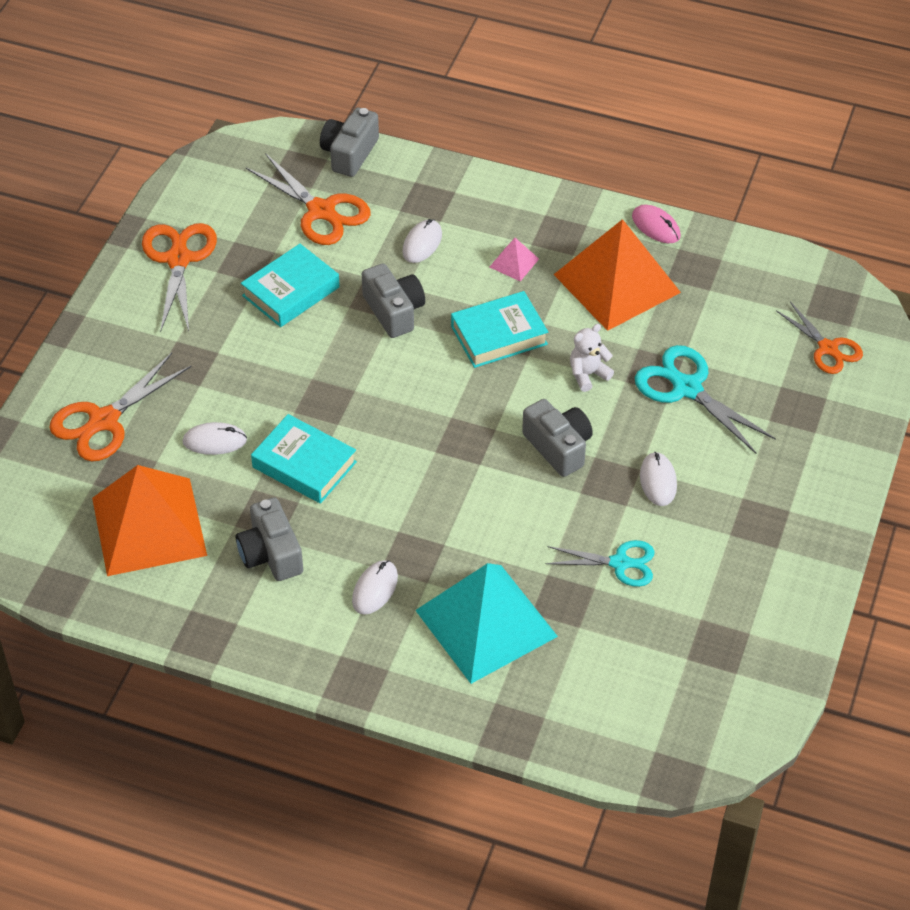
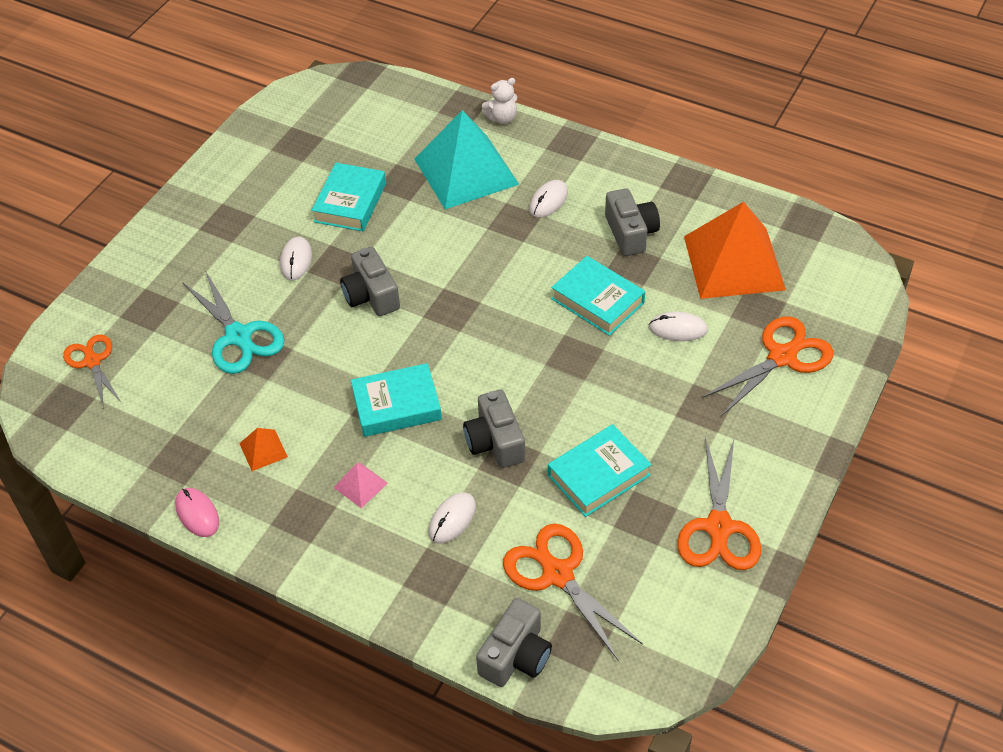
camera: 170 degrees left, 0 degrees up
(588, 374) = (324, 358): white teddy bear -> white teddy bear (502, 118)
(617, 283) = (263, 450): orange pyramid -> orange pyramid, size x0.40
(619, 563) = (350, 202): turquoise scissors -> turquoise book

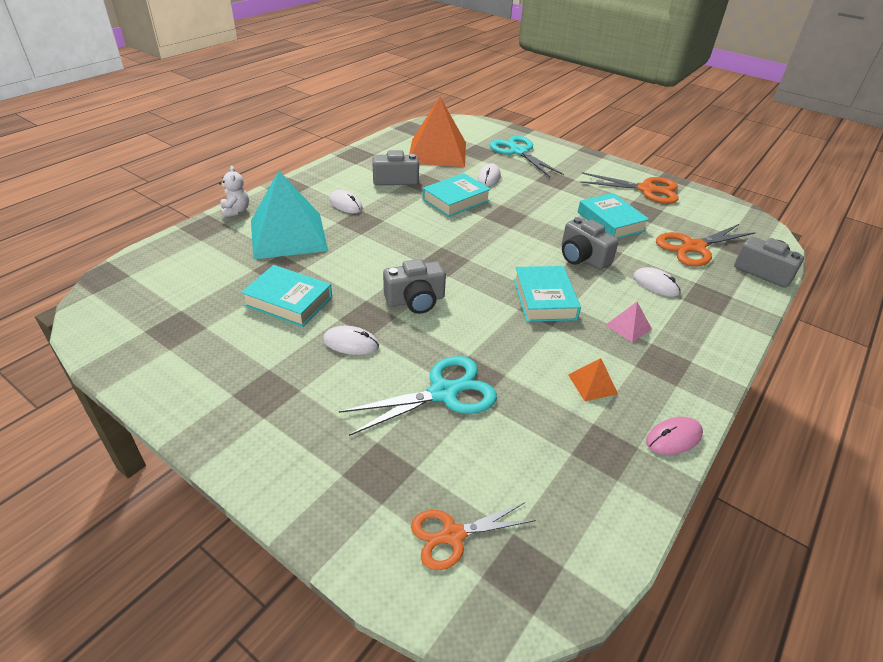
camera: 85 degrees left, 10 degrees down
(495, 442) = (582, 257): grey camera -> grey camera turned 60 degrees clockwise
(782, 357) = (518, 152): orange scissors -> turquoise scissors

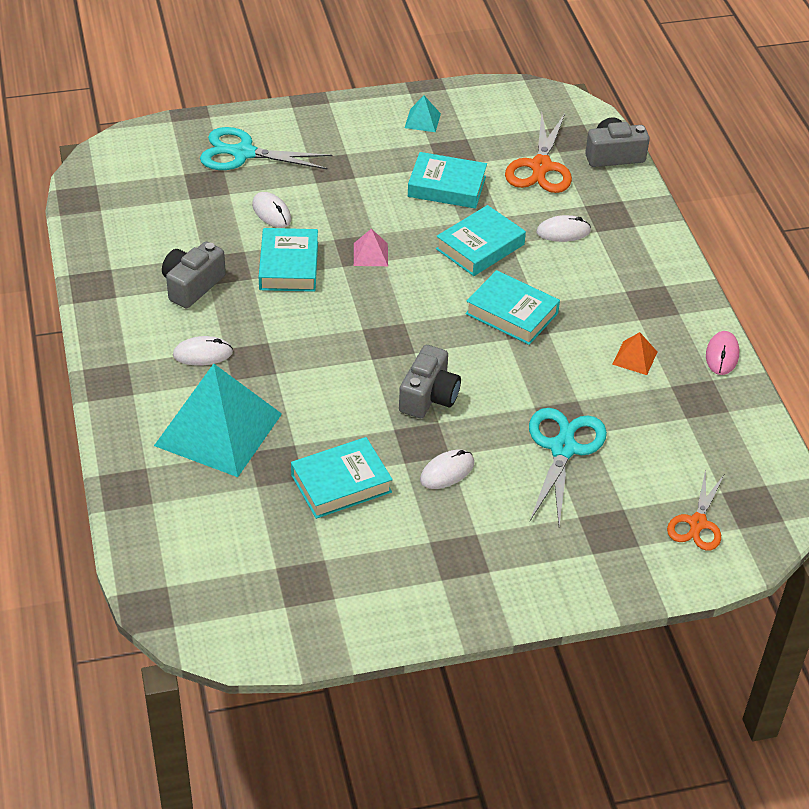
camera: 50 degrees left, 5 degrees up
(235, 211) = (117, 449): white teddy bear -> none
(437, 152) = (168, 216): orange pyramid -> none
(582, 257) = (480, 247): grey camera -> turquoise book
(628, 327) = (595, 289): pink pyramid -> pink pyramid (370, 254)
(646, 189) = (422, 120): orange scissors -> turquoise pyramid

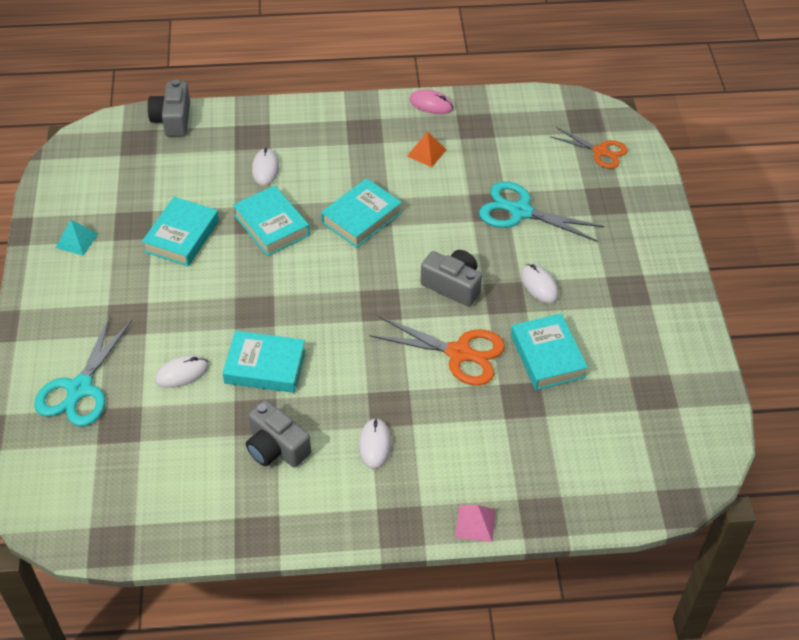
camera: 80 degrees left, 5 degrees up
(218, 429) = (475, 439): turquoise pyramid -> none
(370, 254) = (263, 303): pink pyramid -> pink pyramid (475, 523)
(541, 166) = (173, 168): orange scissors -> orange scissors (459, 353)

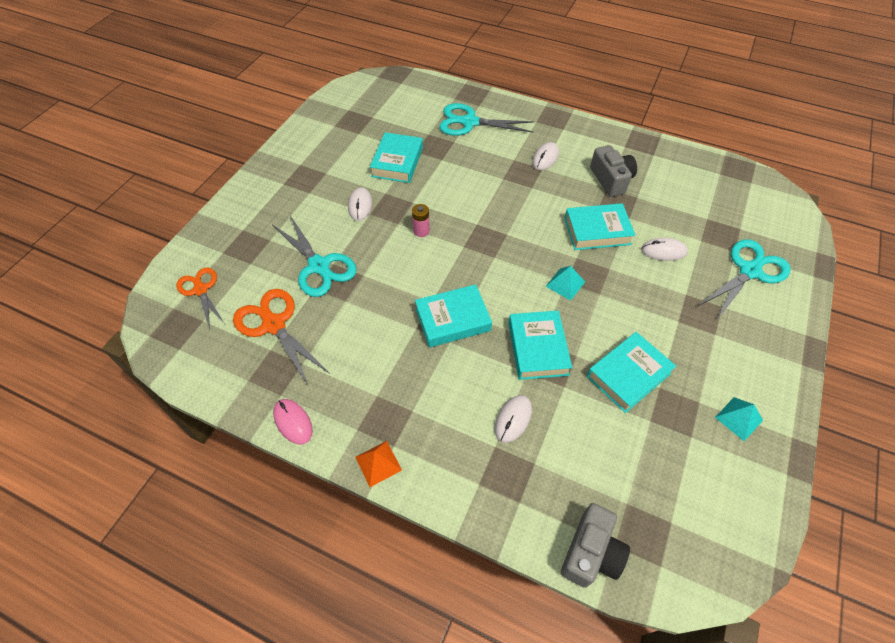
camera: 150 degrees left, 5 degrees up
(265, 366) = (597, 231): turquoise book -> turquoise book turned 45 degrees counterclockwise
(273, 292) = (565, 284): none -> turquoise pyramid
(426, 153) = (346, 361): orange pyramid -> orange pyramid (378, 463)
(453, 285) = (421, 231): grey camera -> pink battery
(459, 353) = (453, 186): orange scissors -> orange scissors (274, 325)
(475, 523) = (511, 104): pink pyramid -> none
(508, 460) = (470, 122): none -> turquoise scissors

